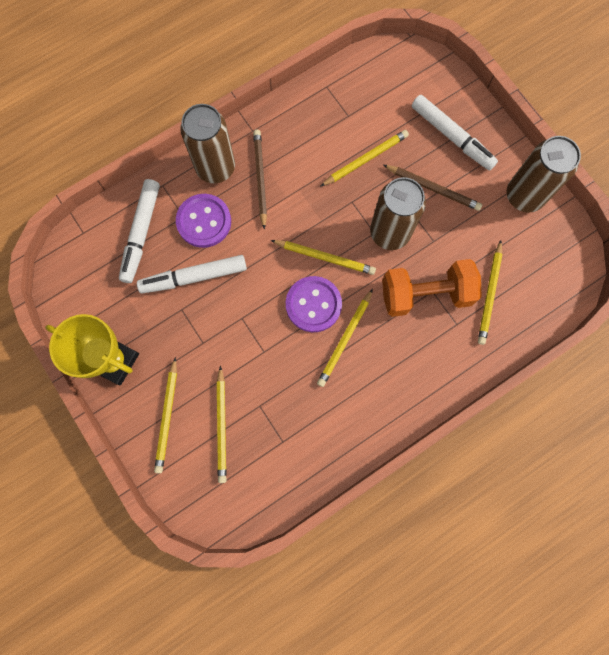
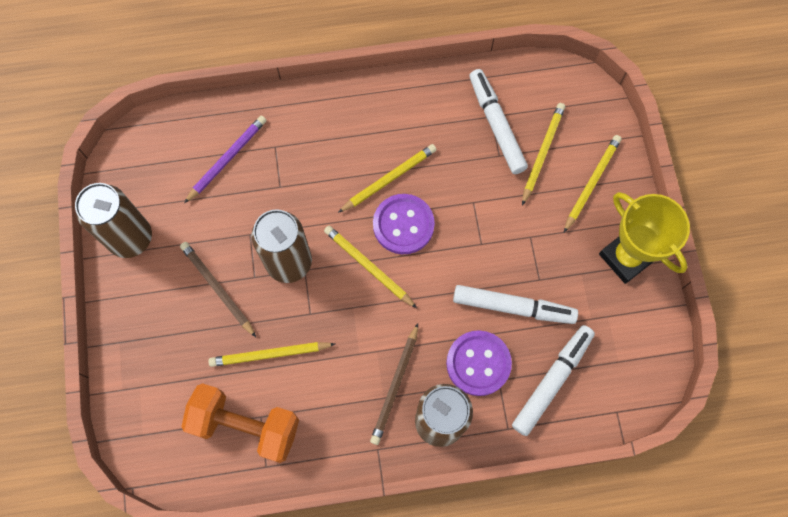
camera: 155 degrees left, 5 degrees down
(425, 294) = (288, 186): orange dumbbell -> orange dumbbell (246, 426)
(452, 137) = (163, 337): white marker -> white marker (496, 125)
(489, 294) = (227, 159): yellow pencil -> purple pencil

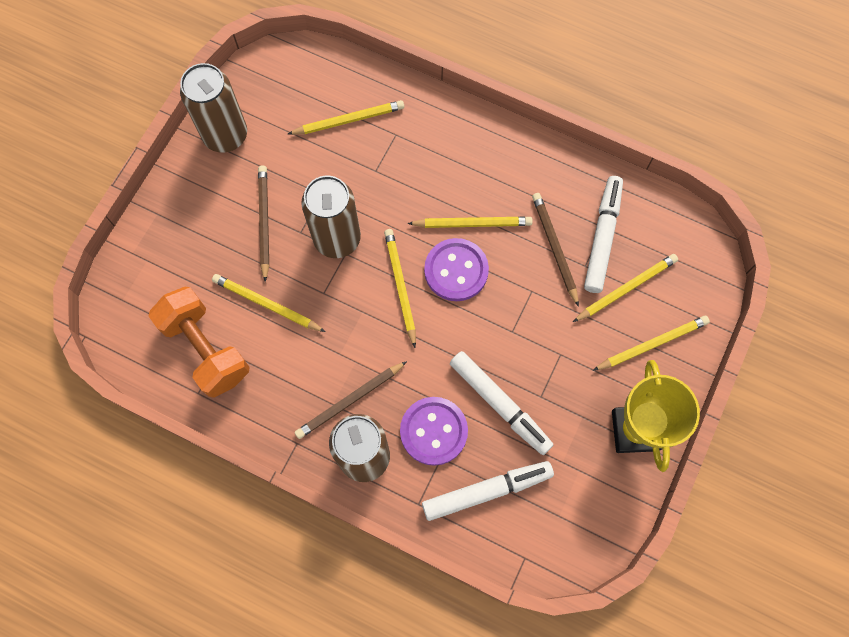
camera: 35 degrees right, 0 degrees up
(227, 159) = (348, 120): purple pencil -> yellow pencil
(466, 157) = (554, 248): none -> brown pencil

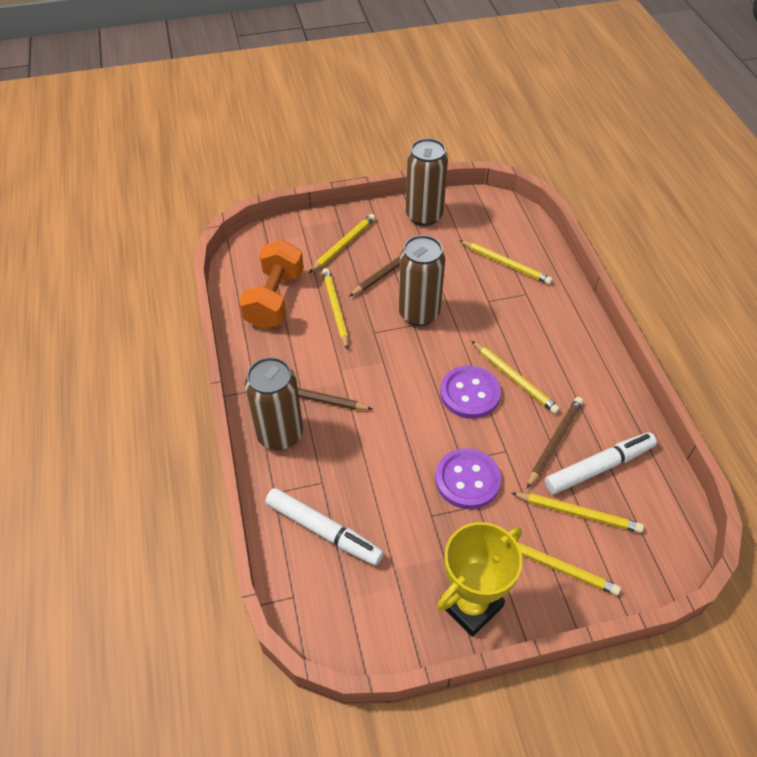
camera: 50 degrees right, 20 degrees down
(400, 286) = (423, 370): yellow pencil -> yellow pencil (343, 245)
(433, 431) = (337, 463): purple button -> purple button (467, 480)
(500, 404) = (398, 492): white marker -> none

